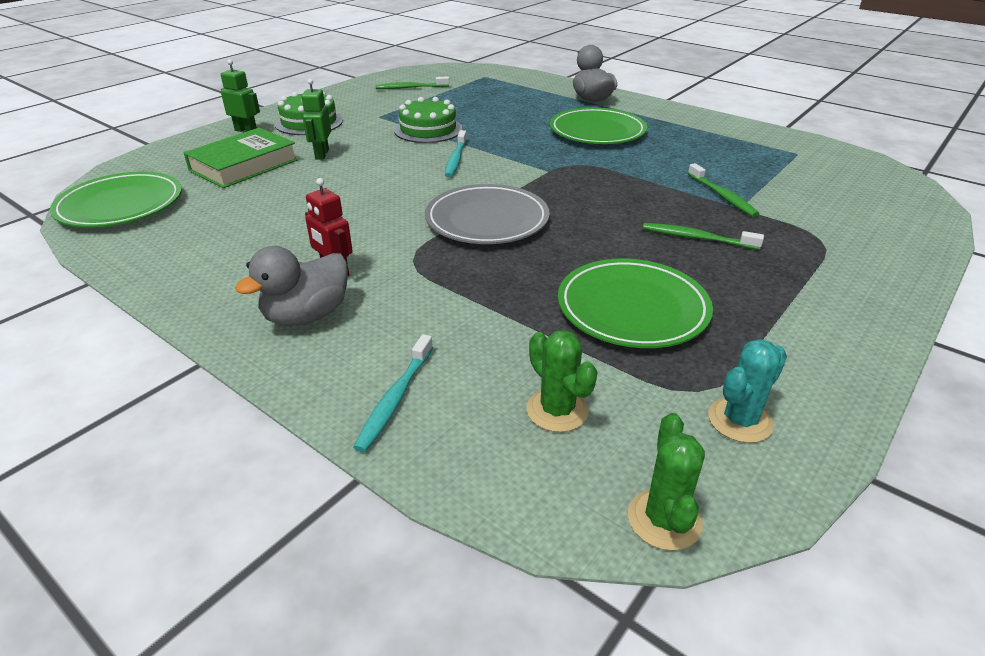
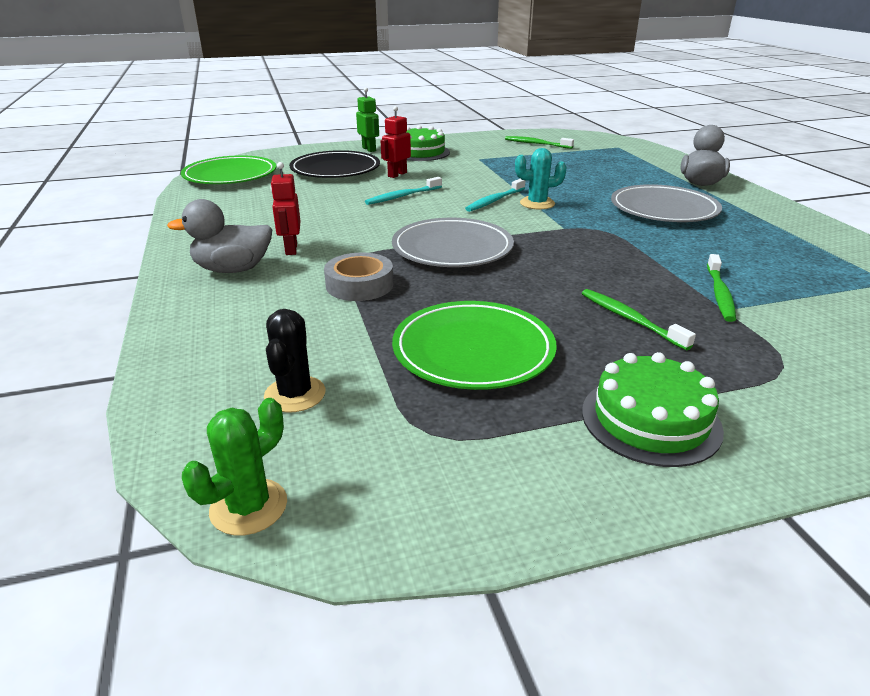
camera: 35 degrees right, 5 degrees down
(244, 165) = (335, 170): green book -> black plate
(321, 154) = (397, 174): green robot -> red robot
(395, 399) = (205, 339): turquoise toothbrush -> turquoise toothbrush (402, 196)
(428, 129) = (504, 175): green cake -> green cake (650, 420)
(458, 285) = (359, 285): none -> grey tape
(557, 410) = (295, 394): green cactus -> black cactus
(597, 131) = (663, 209): green plate -> grey plate
(740, 420) = (430, 473): turquoise cactus -> turquoise cactus (537, 203)

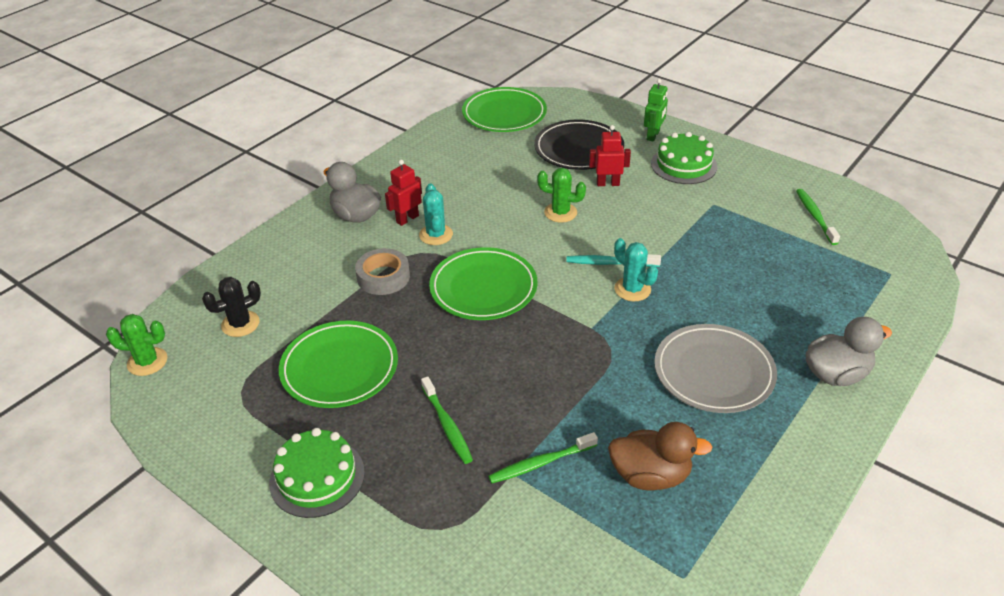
camera: 55 degrees right, 10 degrees up
(340, 245) = (436, 235): none -> turquoise cactus
(402, 196) = (560, 212): turquoise toothbrush -> green cactus
(452, 248) = (483, 288): grey plate -> green plate
(630, 319) = (447, 425): green toothbrush -> green toothbrush turned 135 degrees clockwise
(765, 260) = (650, 475): none -> brown duck

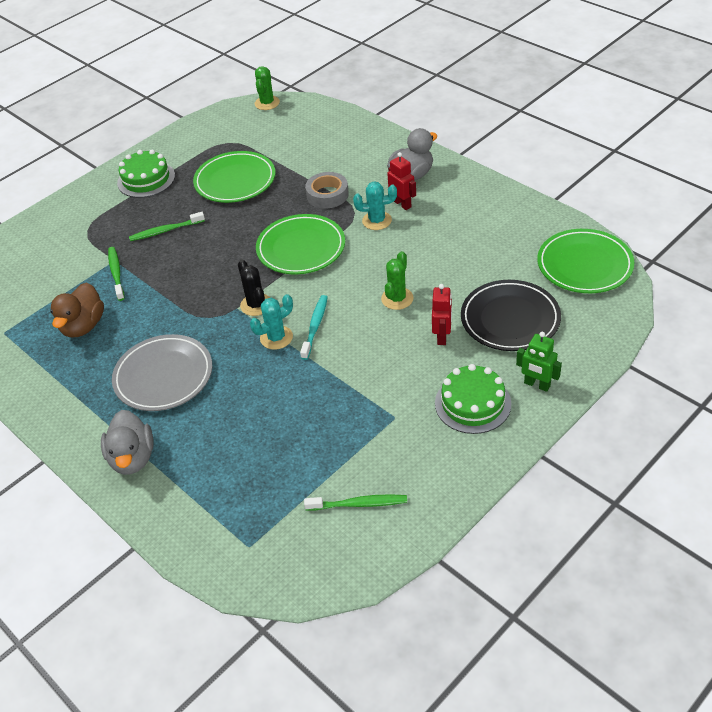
camera: 100 degrees right, 5 degrees up
(240, 324) = (292, 134): black cactus -> black cactus (256, 305)

